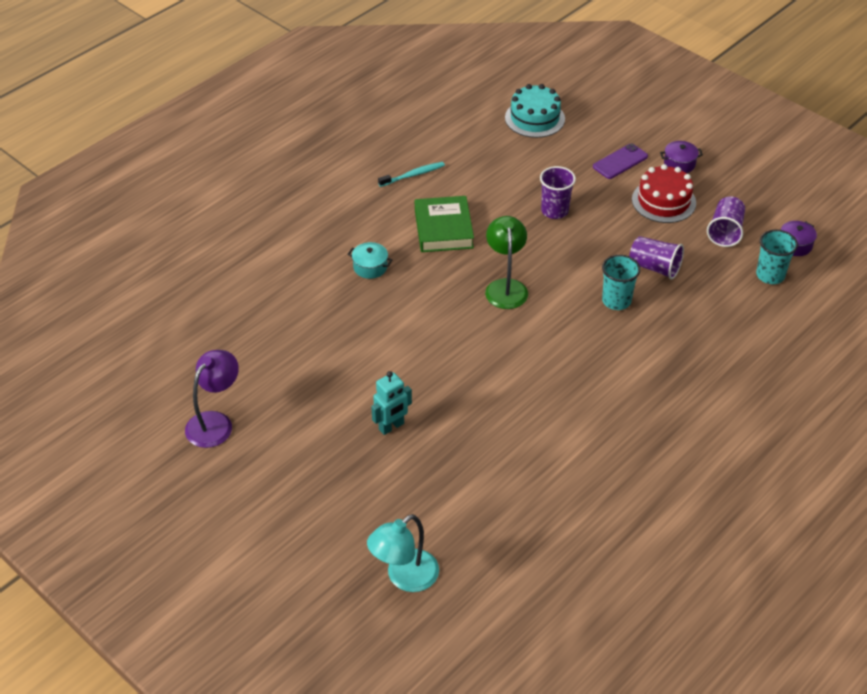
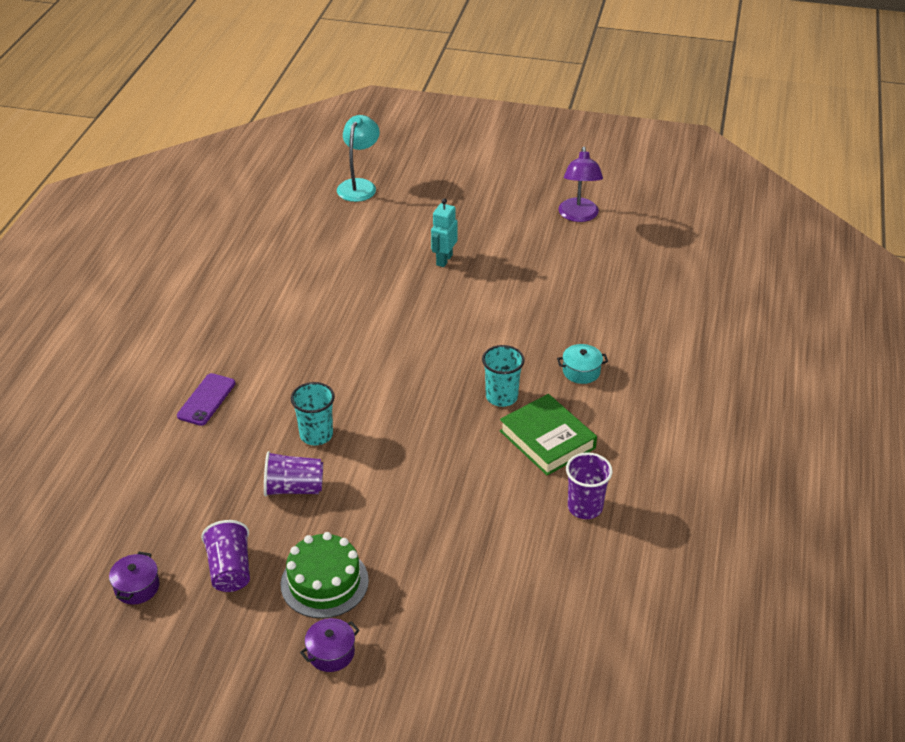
camera: 150 degrees right, 5 degrees down
(413, 175) = (636, 489): turquoise toothbrush -> none
(505, 287) = (436, 404): green lamp -> none
(534, 118) = (565, 644): turquoise cake -> none
(554, 211) = (445, 512): purple cup -> purple cup (585, 507)
(620, 161) = (410, 620): purple phone -> purple phone (206, 399)
(663, 201) = (324, 582): red cake -> green cake
(770, 275) = (157, 532): turquoise cup -> turquoise cup (501, 397)

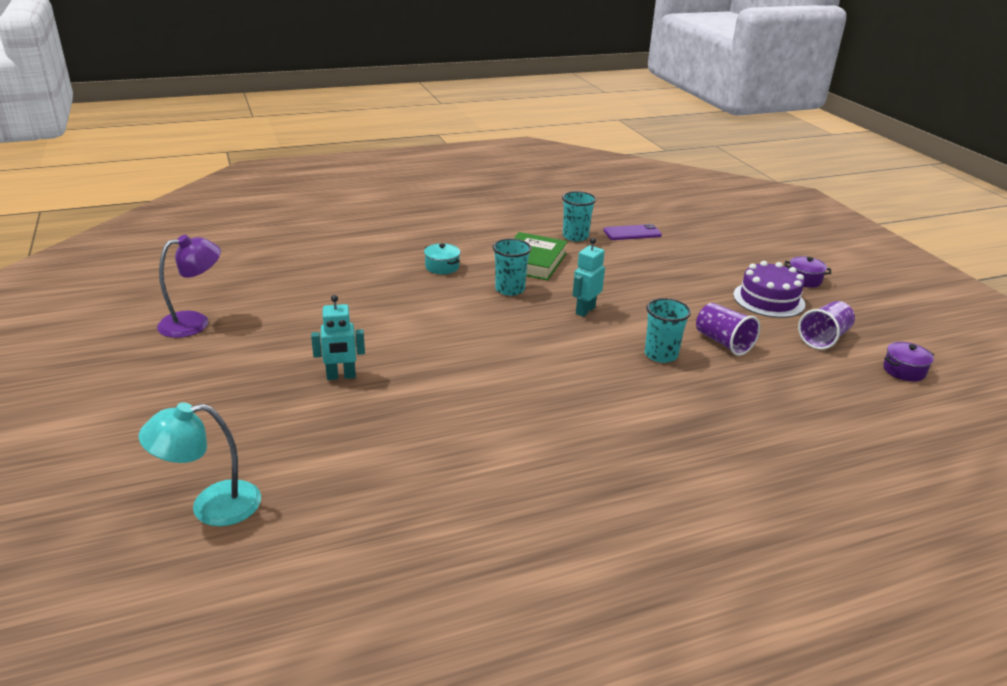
camera: 125 degrees left, 10 degrees down
(206, 399) = (710, 435): purple phone -> purple phone (632, 233)
(324, 582) = (768, 299): green cake -> purple cake
(424, 427) = (585, 310): none -> turquoise robot
(585, 507) = (575, 236): purple cup -> turquoise cup

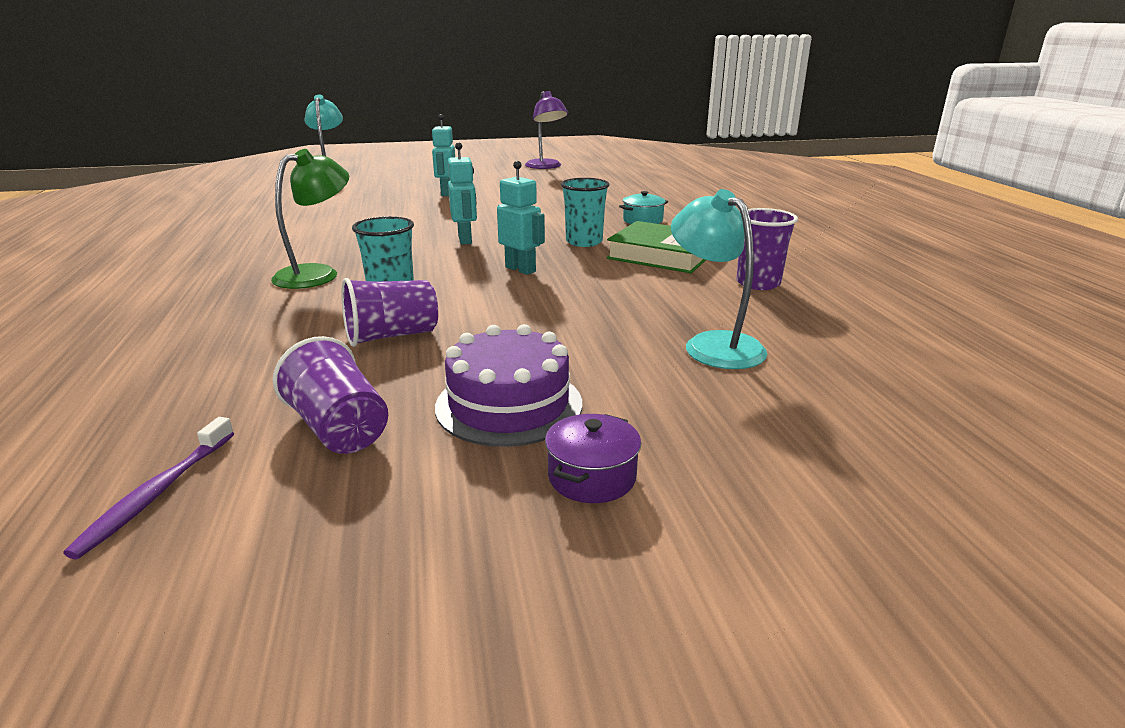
camera: 100 degrees right, 5 degrees down
(521, 341) = (465, 240): none -> turquoise robot
(575, 236) = (758, 283): turquoise cup -> purple cup
(632, 233) = (794, 324): purple phone -> none
(637, 398) = (317, 274): none -> green lamp
(670, 253) = (713, 344): none -> turquoise lamp
(904, 370) = (157, 493): purple pot -> purple toothbrush

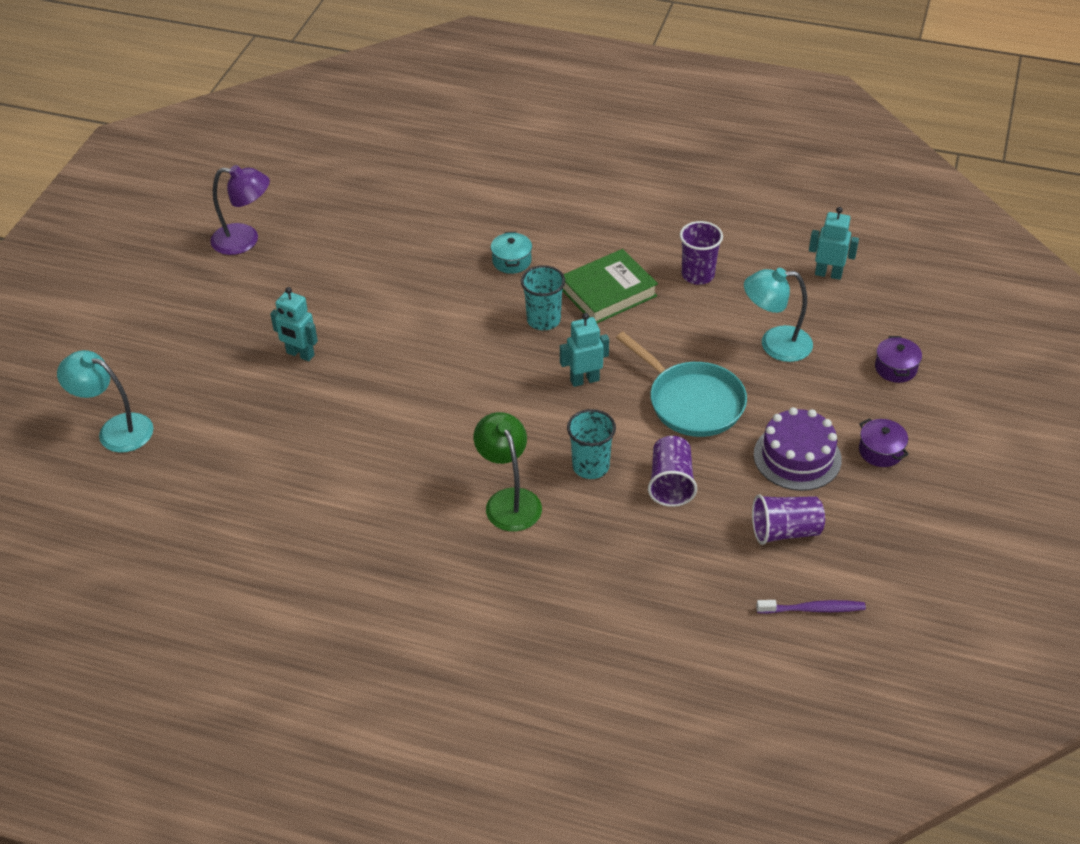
camera: 60 degrees left, 20 degrees up
(157, 493) = (813, 609): purple toothbrush -> purple toothbrush turned 45 degrees counterclockwise
(465, 240) = (482, 388): turquoise robot -> turquoise robot (828, 274)
(545, 319) = (691, 402): none -> turquoise pan
(809, 446) = (895, 368): none -> purple pot

